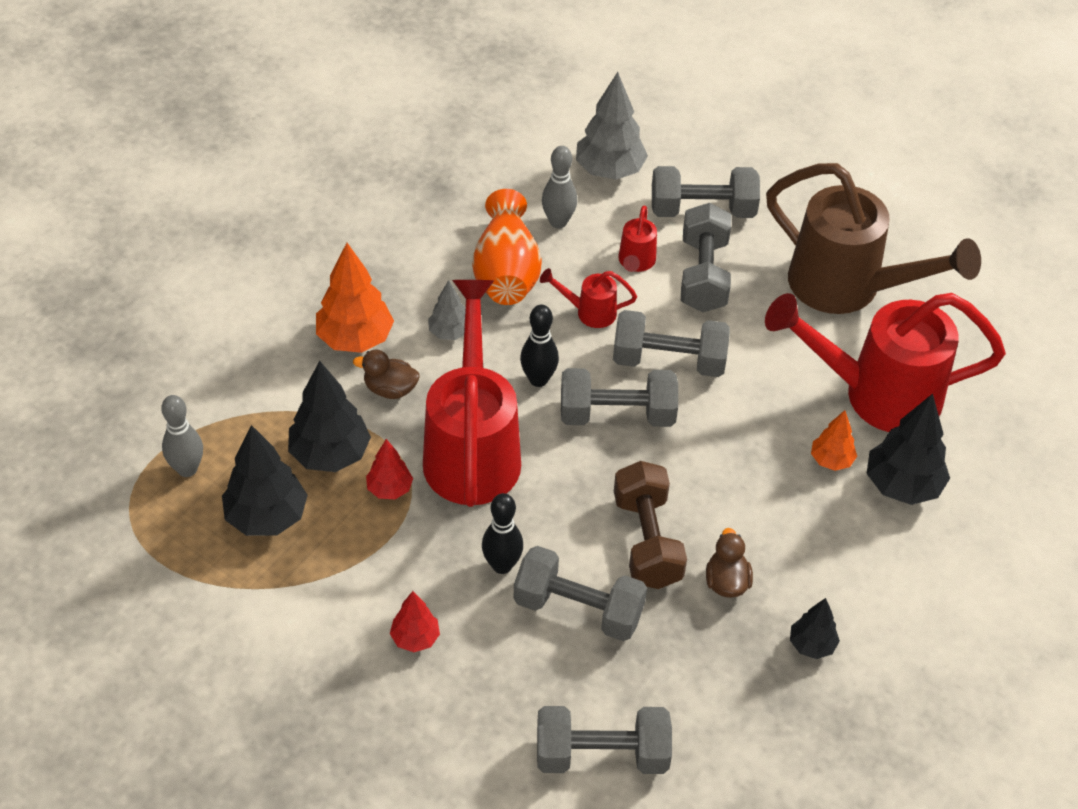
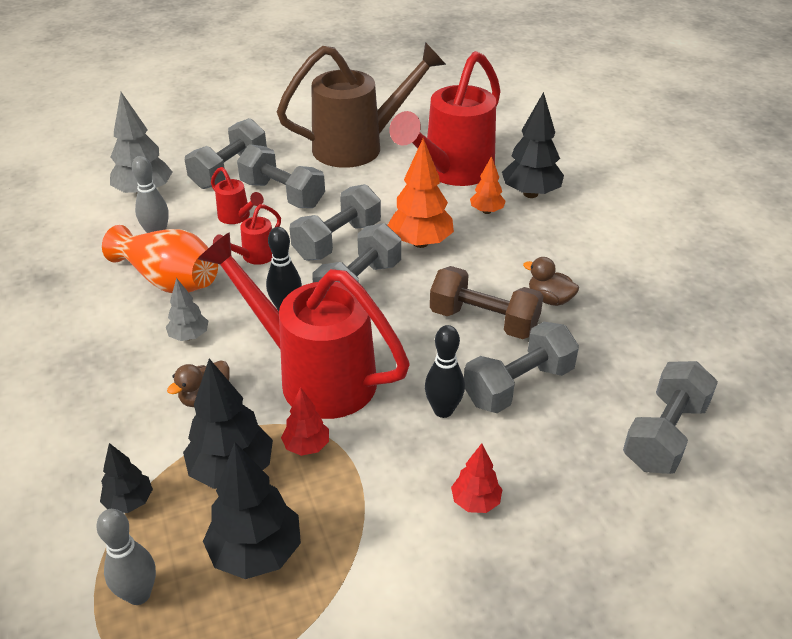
camera: 55 degrees left, 10 degrees down
(355, 339) = (130, 396): orange tree -> orange tree (420, 242)
(812, 645) = (630, 285): black tree -> black tree (129, 502)

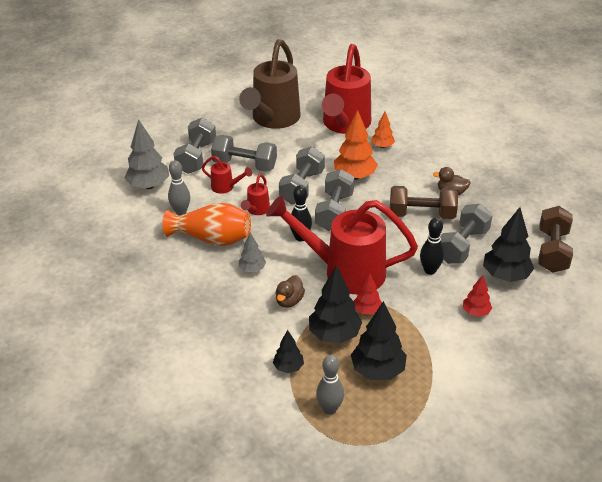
camera: 20 degrees left, 0 degrees up
(359, 146) = (273, 120): brown watering can -> brown watering can turned 150 degrees clockwise
(530, 194) = (402, 128): black tree -> black tree (505, 275)
(664, 435) = (552, 251): grey dumbbell -> brown dumbbell

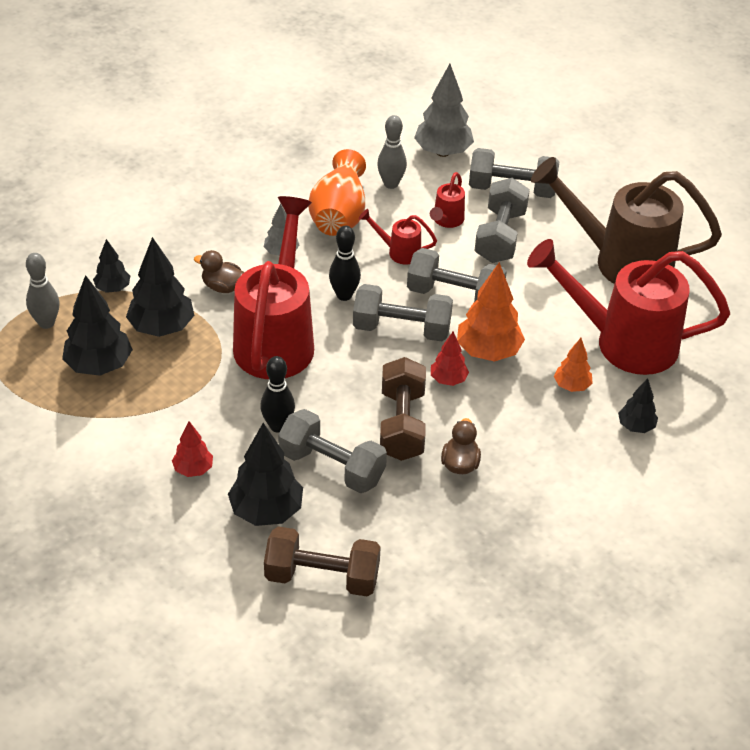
camera: 85 degrees right, 5 degrees up
(367, 310) = (202, 358): red tree -> red tree (448, 380)
(412, 126) = (635, 426): none -> black tree

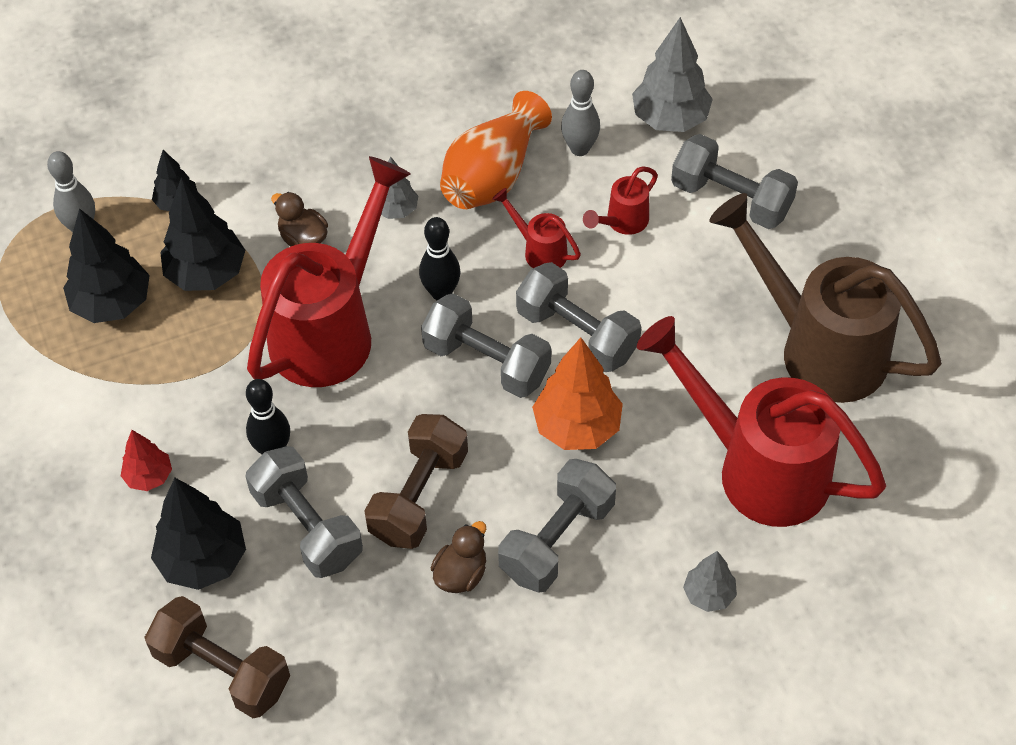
camera: 25 degrees right, 10 degrees up
(448, 380) = (507, 451): red tree -> none
(500, 236) = (679, 265): grey dumbbell -> grey dumbbell (557, 540)
(571, 386) = (657, 510): orange tree -> none
(635, 426) = (708, 594): black tree -> grey tree

